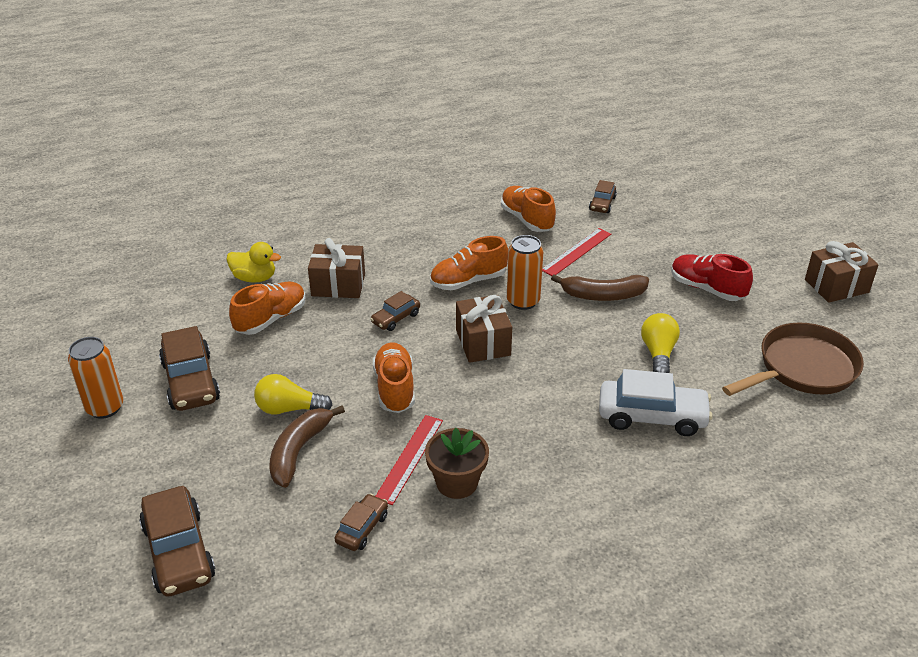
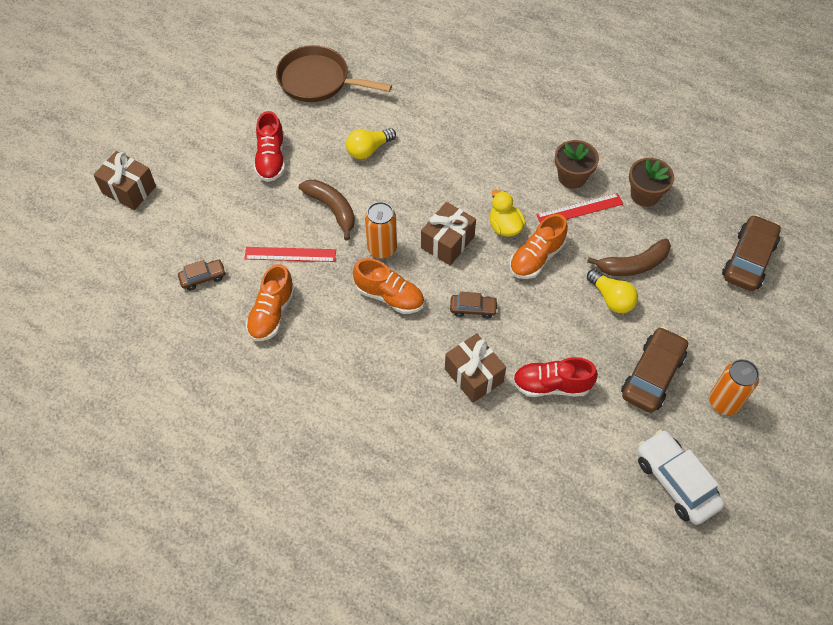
camera: 130 degrees left, 20 degrees up
(254, 278) = (522, 441): yellow duck -> yellow duck (505, 226)
(271, 319) = (551, 385): orange shoe -> red shoe
(362, 528) = (645, 195): brown car -> brown flower pot
(652, 416) = (430, 124): white car -> white car (675, 481)
(836, 286) = (207, 97): brown gift -> brown gift (129, 190)

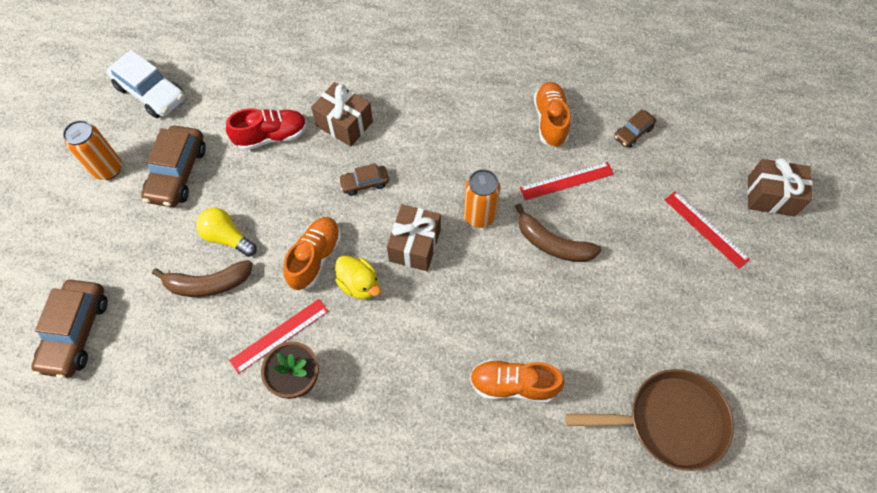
camera: 160 degrees right, 5 degrees up
(201, 182) = (706, 229): none -> red ruler
(271, 159) = (653, 283): red shoe -> none
(369, 150) = (552, 334): yellow light bulb -> none
(389, 296) = (450, 170): orange shoe -> orange shoe (513, 385)
(633, 265) = (208, 284): brown banana -> brown banana turned 150 degrees counterclockwise
(645, 195) = (204, 383): brown flower pot -> none

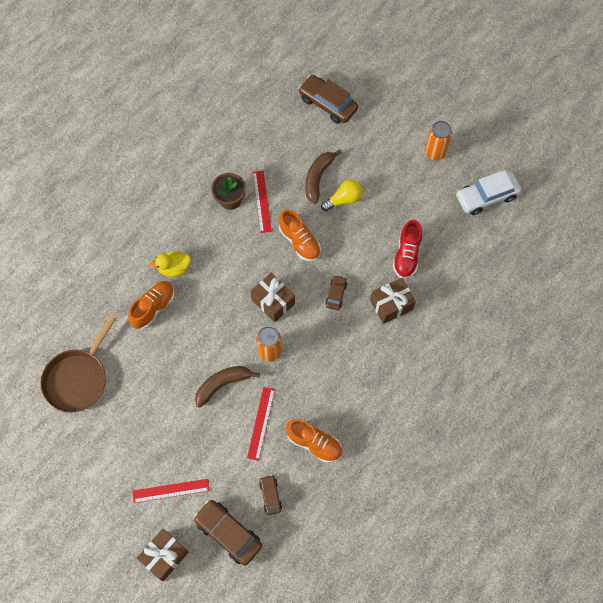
camera: 120 degrees right, 5 degrees up
(178, 173) = (408, 190): brown car -> brown car (228, 533)
(359, 284) = (267, 257): yellow duck -> yellow duck (174, 268)

